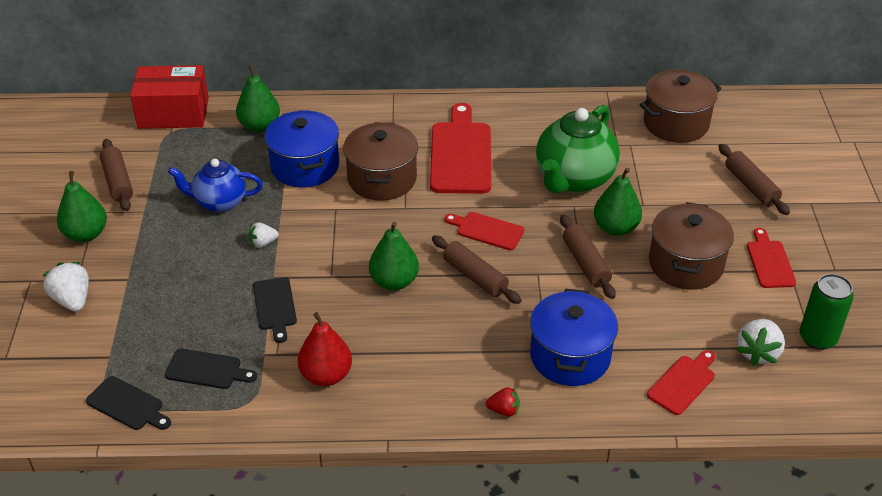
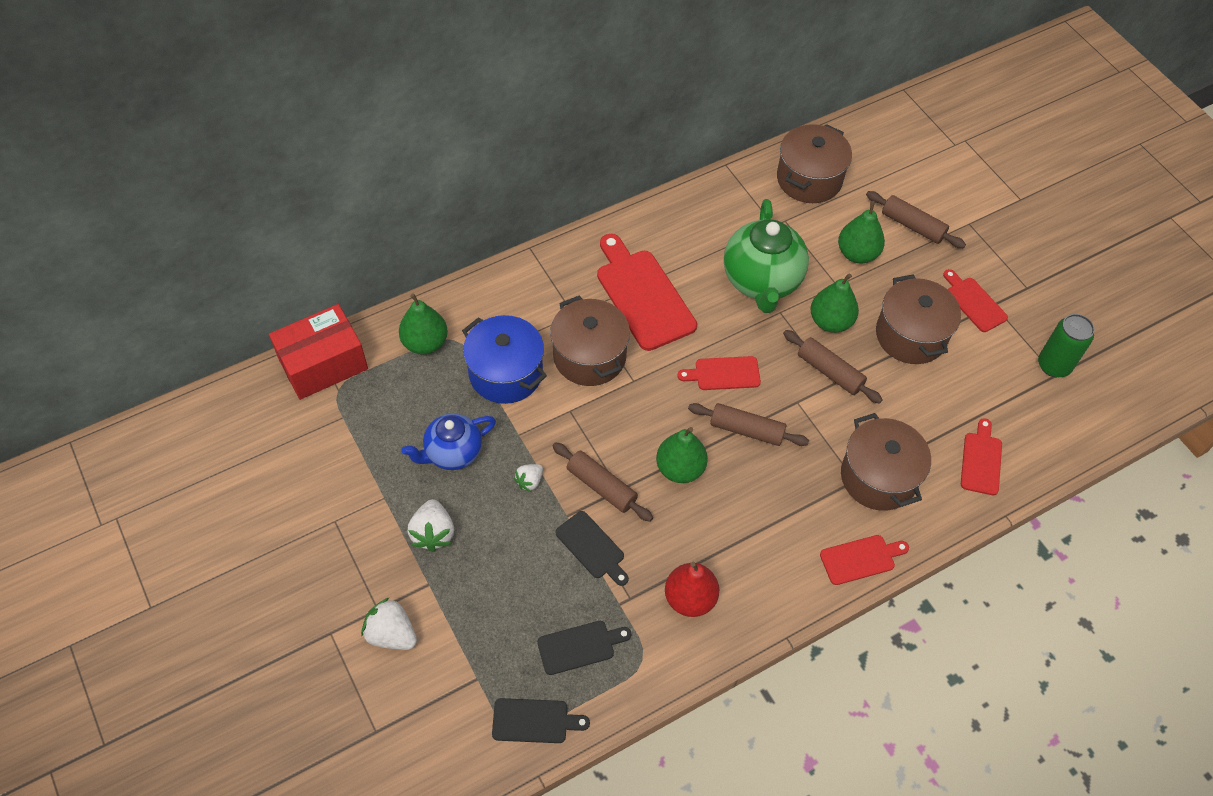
camera: 30 degrees left, 15 degrees up
(86, 234) = (345, 552): green pear -> green pear (857, 254)
(118, 182) = (330, 474): brown rolling pin -> brown rolling pin (601, 486)
(504, 410) = (860, 559): red strawberry -> red cutting board
(570, 356) = (878, 477): blue pot -> brown pot
(758, 352) = (1019, 401): white strawberry -> white strawberry (433, 533)

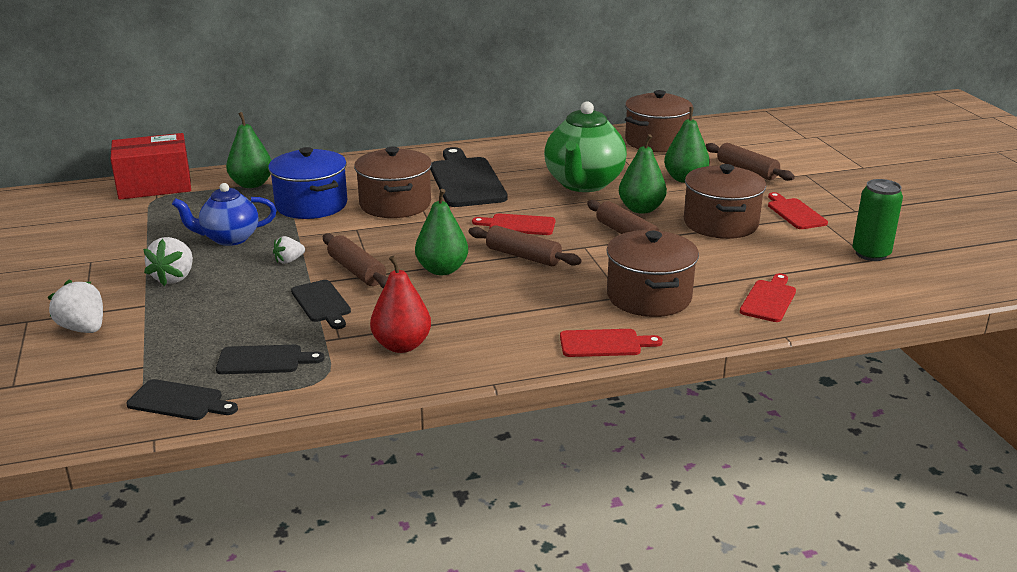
camera: 15 degrees right, 30 degrees down
(643, 295) = (466, 180): red cutting board -> black cutting board

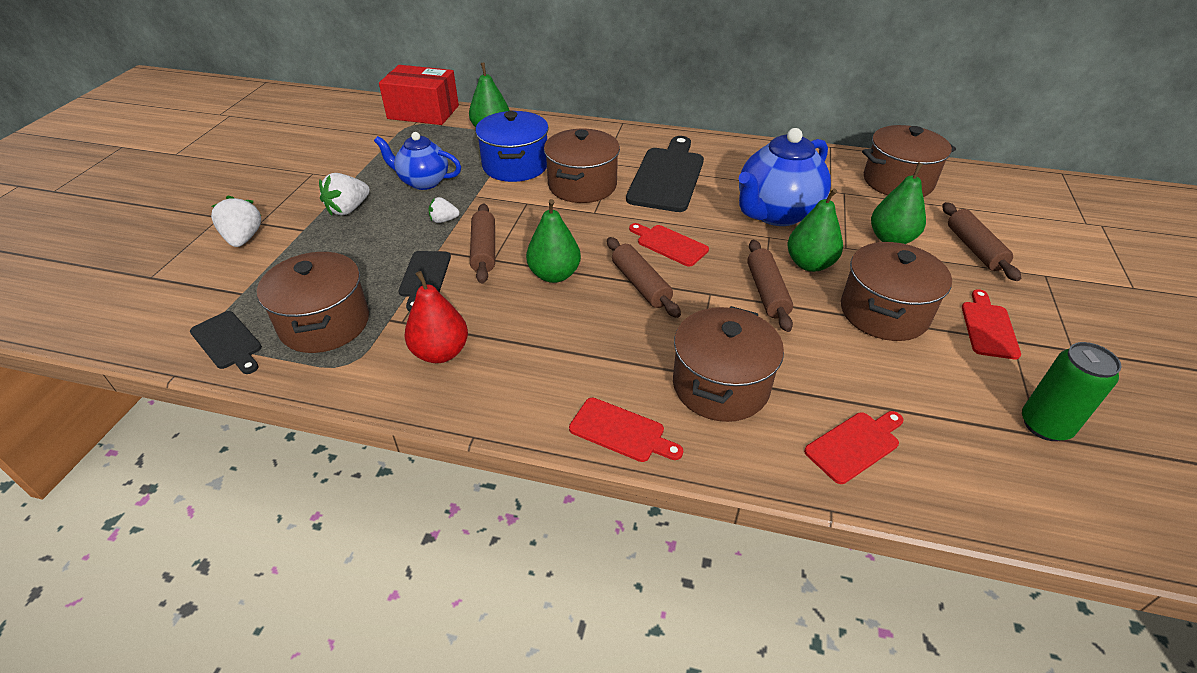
camera: 30 degrees right, 15 degrees up
(264, 360) = (325, 323): black cutting board -> brown pot
(583, 184) = (776, 213): green teapot -> blue teapot

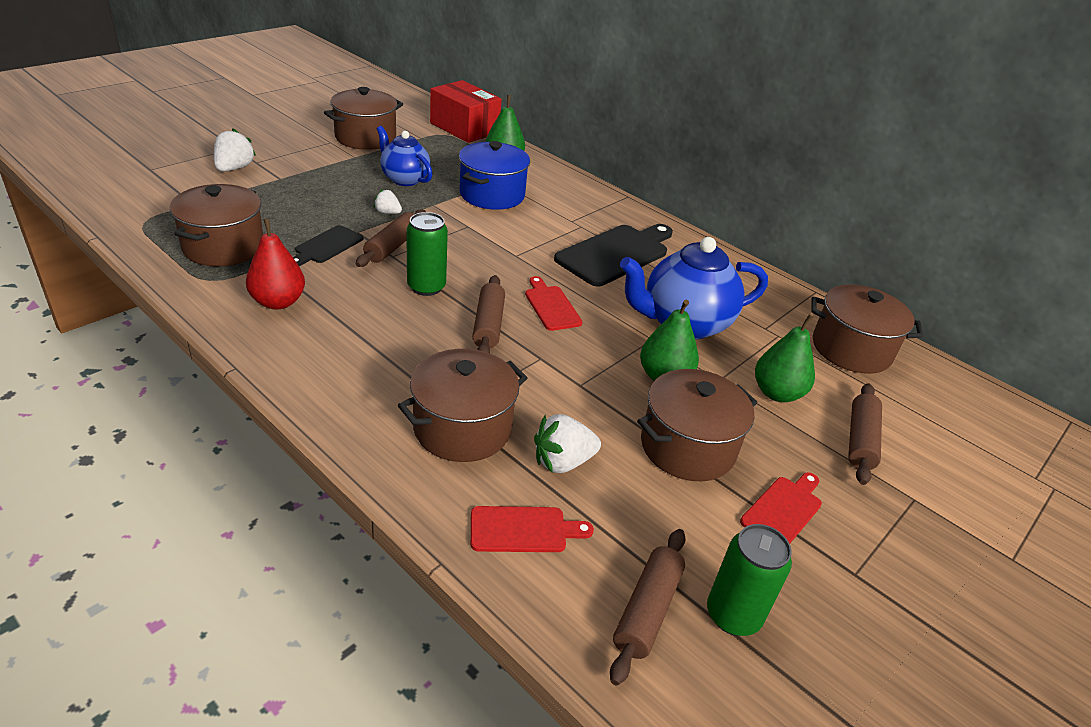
camera: 25 degrees right, 5 degrees down
(228, 342) = (150, 231): black cutting board -> none
(348, 209) = (327, 177): white strawberry -> white strawberry (563, 462)
(554, 275) = (426, 287): green pear -> green can
(582, 185) = (530, 231): brown pot -> brown pot (365, 138)
(621, 431) = (343, 419): red cutting board -> none
(767, 292) = (593, 380): brown rolling pin -> brown rolling pin (647, 610)

